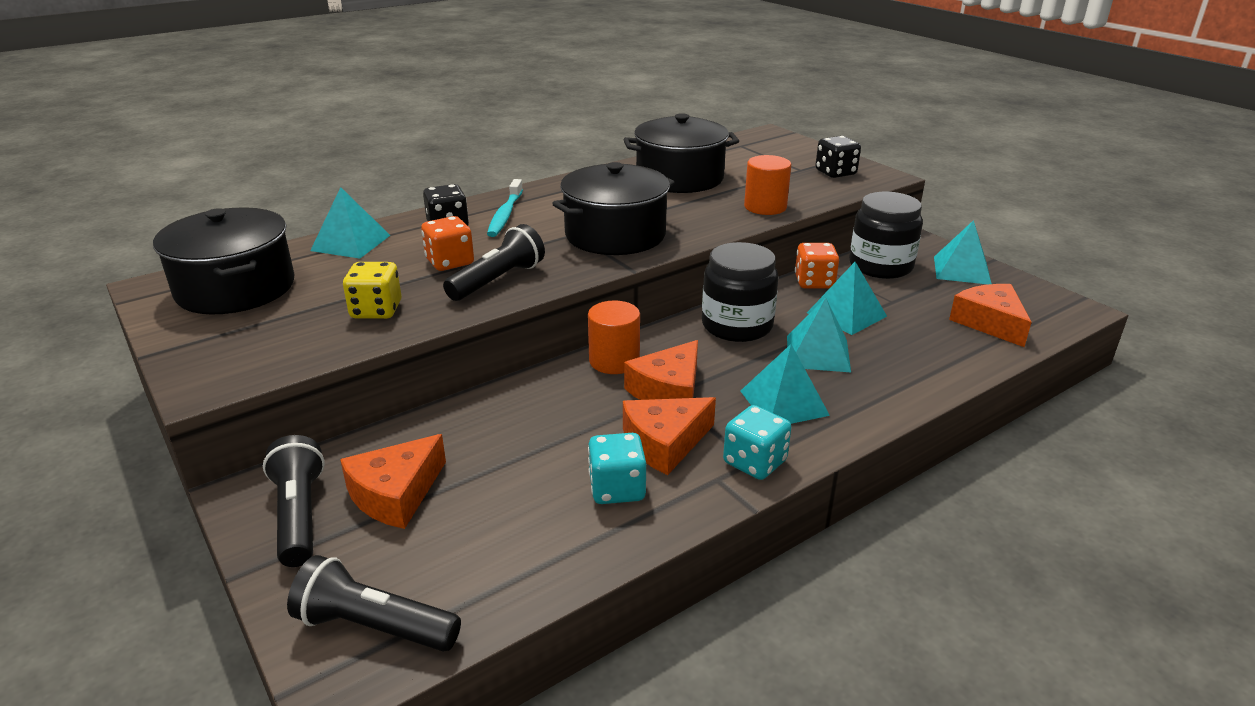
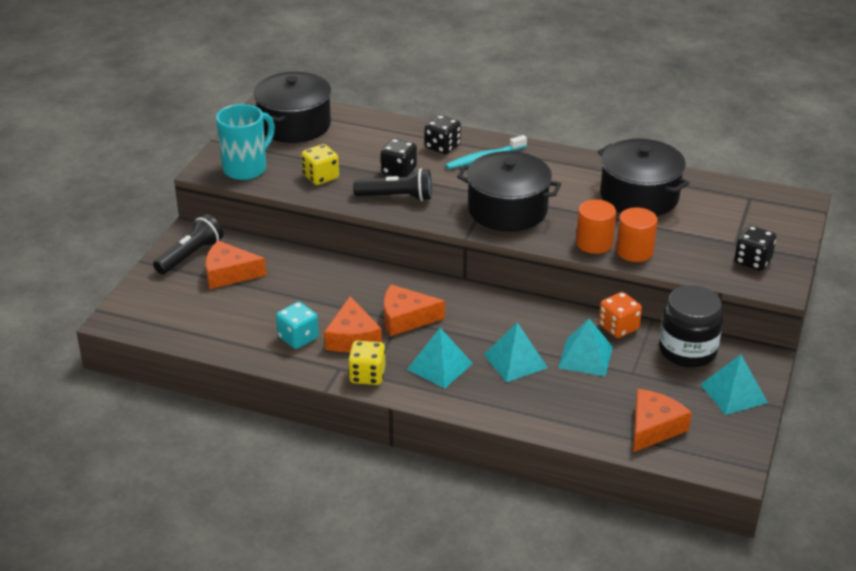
camera: 55 degrees right, 5 degrees up
(259, 354) = (246, 168): none -> turquoise mug
(350, 243) = (382, 128): turquoise pyramid -> none
(374, 626) = (148, 313): black flashlight -> none
(450, 262) = (399, 171): orange dice -> black dice
(614, 361) = (415, 286): orange cylinder -> orange cylinder (594, 243)
(664, 443) = (352, 337): orange cheese -> orange cheese turned 120 degrees counterclockwise
(737, 326) = (513, 316): black jar -> none
(754, 462) = (367, 375): turquoise dice -> yellow dice

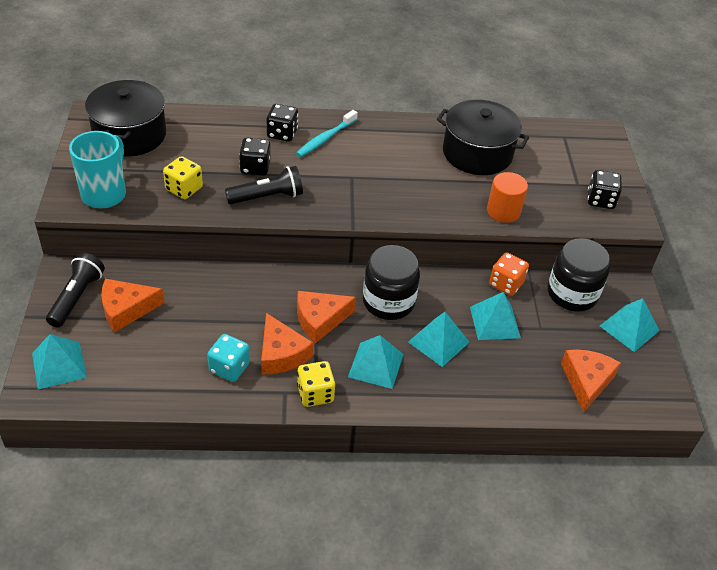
camera: 25 degrees left, 10 degrees up
(149, 303) = (59, 365): none -> turquoise pyramid
(483, 317) = (388, 302): none -> black jar
(507, 210) = (374, 190): black pot -> none
(594, 243) = (466, 210): orange cylinder -> none

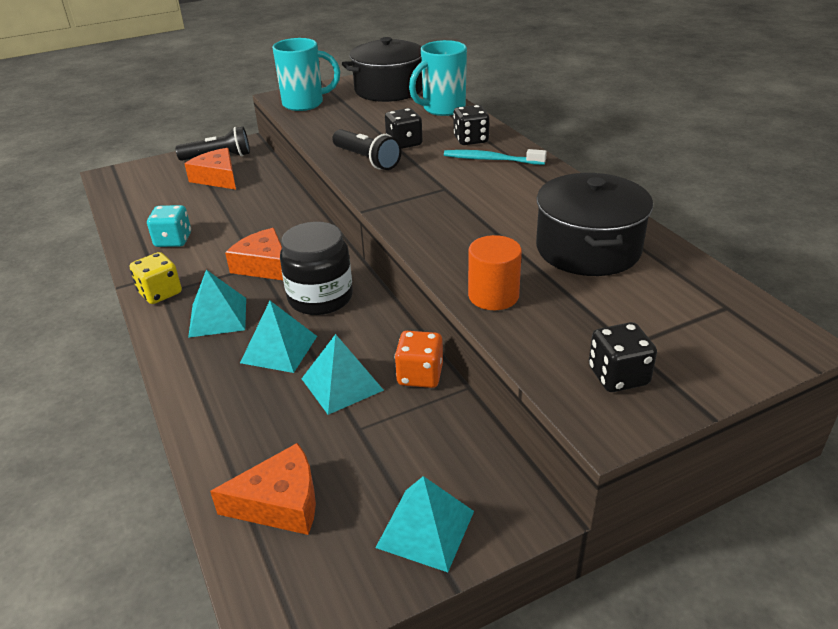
camera: 70 degrees right, 10 degrees down
(59, 365) = (142, 174): turquoise pyramid -> none
(184, 189) = (341, 126): yellow dice -> none
(208, 124) = (442, 109): none -> turquoise mug
(281, 354) = (204, 259): orange cheese -> none
(572, 294) = (451, 443): black jar -> none

